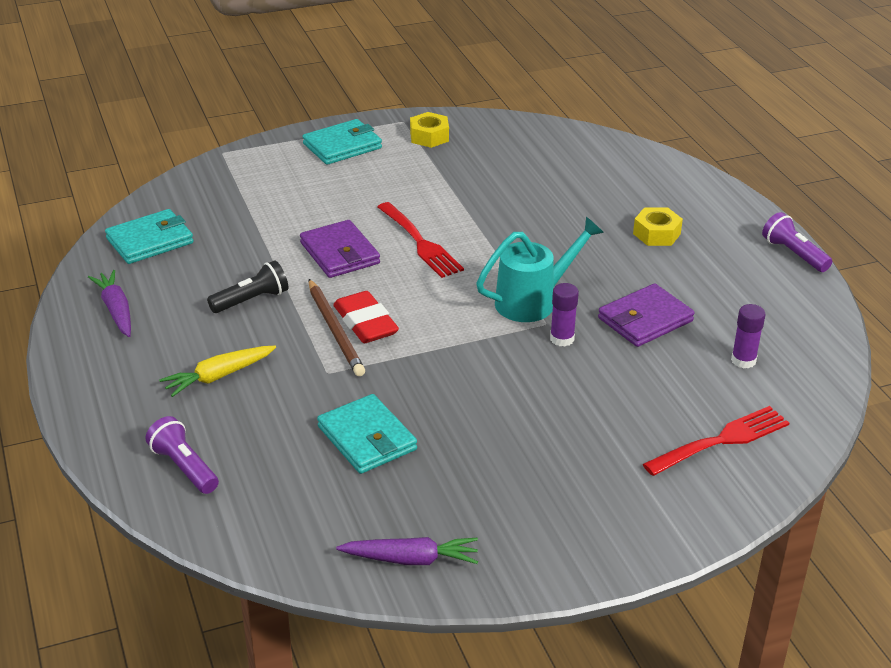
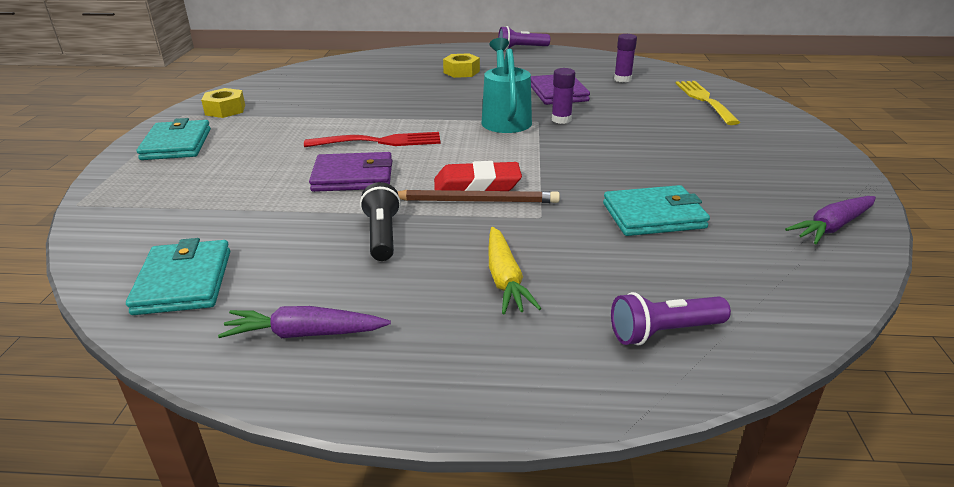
camera: 65 degrees left, 5 degrees down
(411, 559) = (832, 227): purple carrot -> purple carrot turned 150 degrees counterclockwise
(721, 441) = (704, 100): red fork -> yellow fork

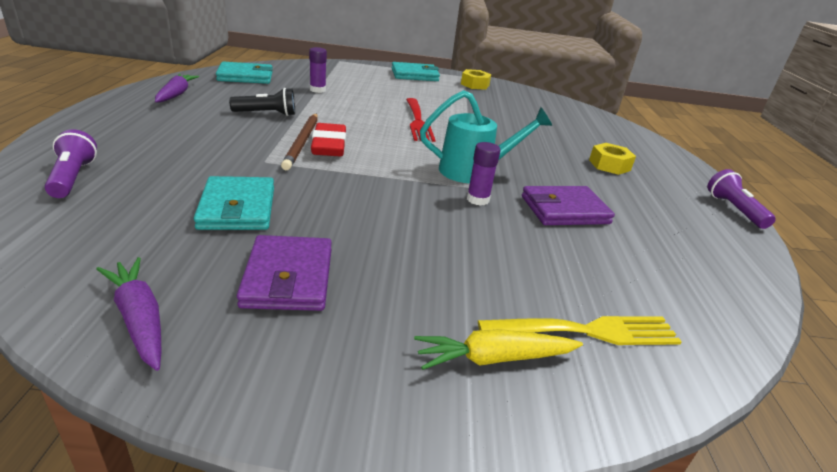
camera: 85 degrees right, 0 degrees up
(353, 177) = (356, 111): purple wallet -> purple wallet (288, 277)
(505, 279) = (185, 139): yellow carrot -> yellow carrot (494, 358)
(622, 79) = (649, 268): purple glue stick -> purple glue stick (317, 90)

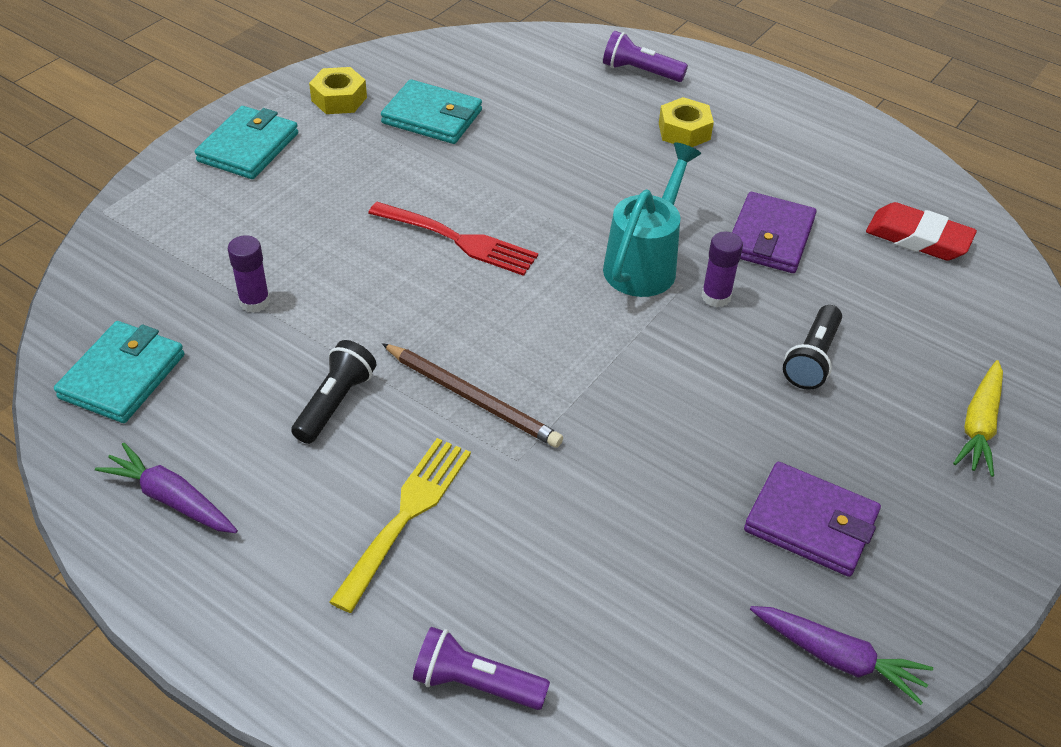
camera: 55 degrees left, 15 degrees up
(139, 318) = (837, 658): purple carrot -> purple carrot turned 150 degrees counterclockwise
(237, 208) = (643, 525): turquoise wallet -> turquoise wallet (432, 117)
(329, 145) = (497, 372): red eraser -> red eraser (918, 238)
(466, 248) = (812, 359): none -> black flashlight
(587, 331) = (968, 346): yellow fork -> yellow fork (406, 515)
(734, 209) = (824, 105): purple flashlight -> purple flashlight (640, 71)

